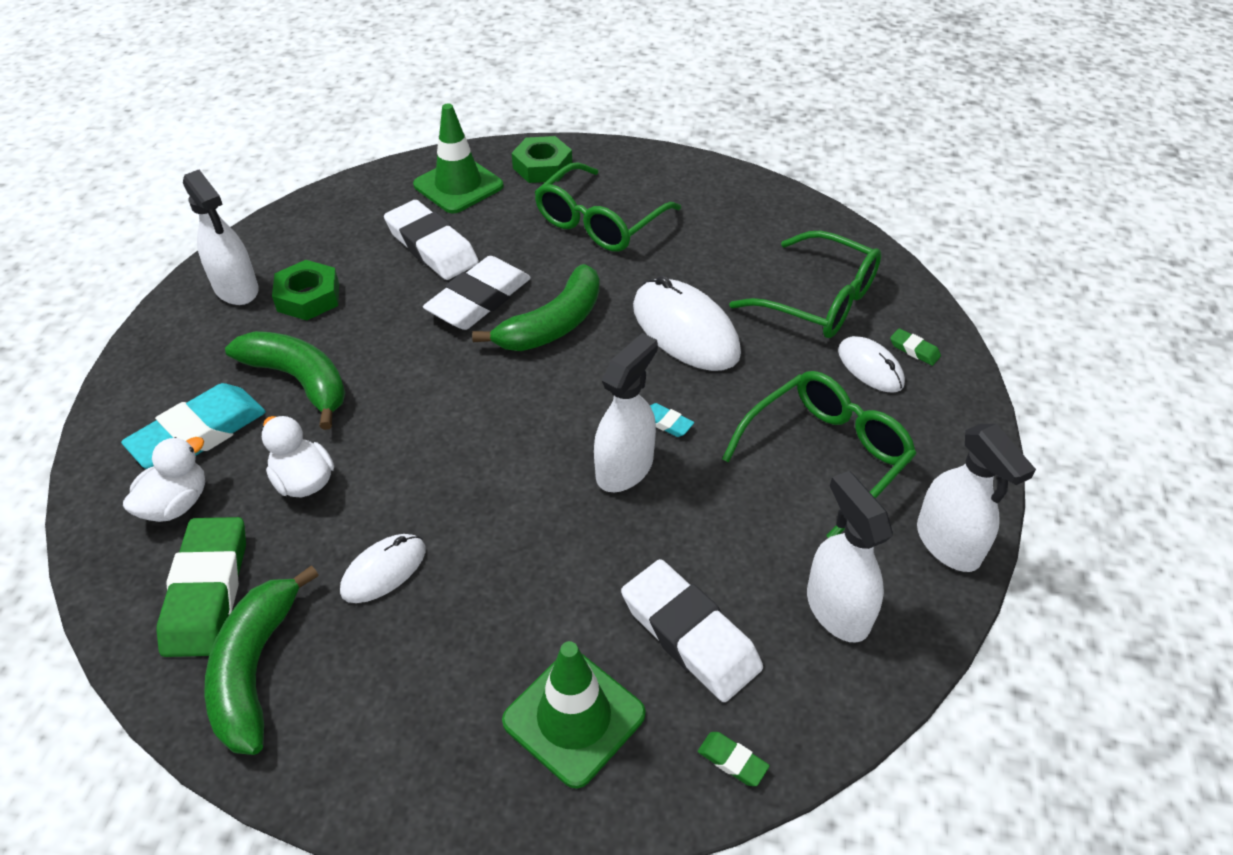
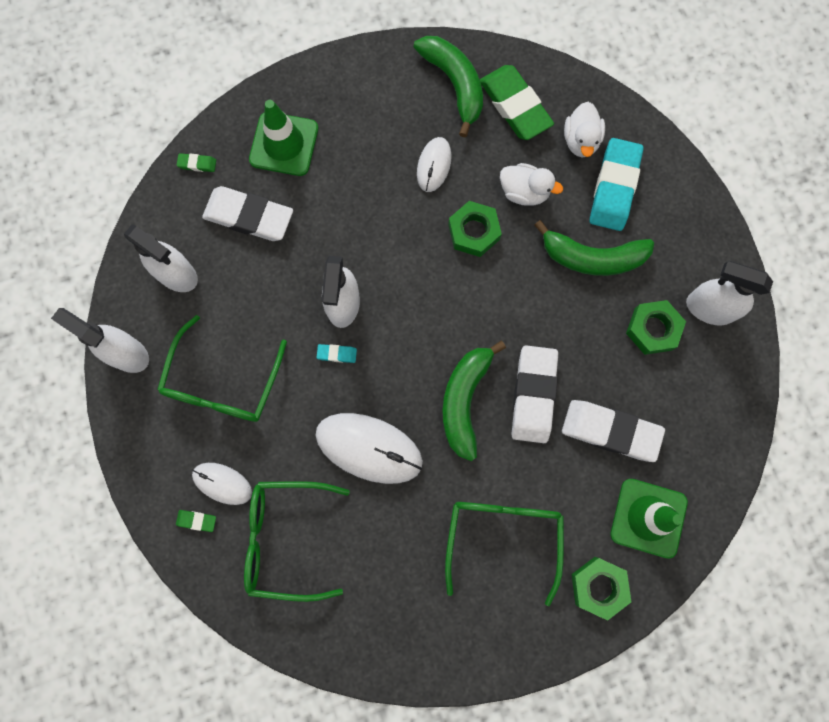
camera: 150 degrees right, 30 degrees up
(404, 468) = (474, 231): none -> green nut

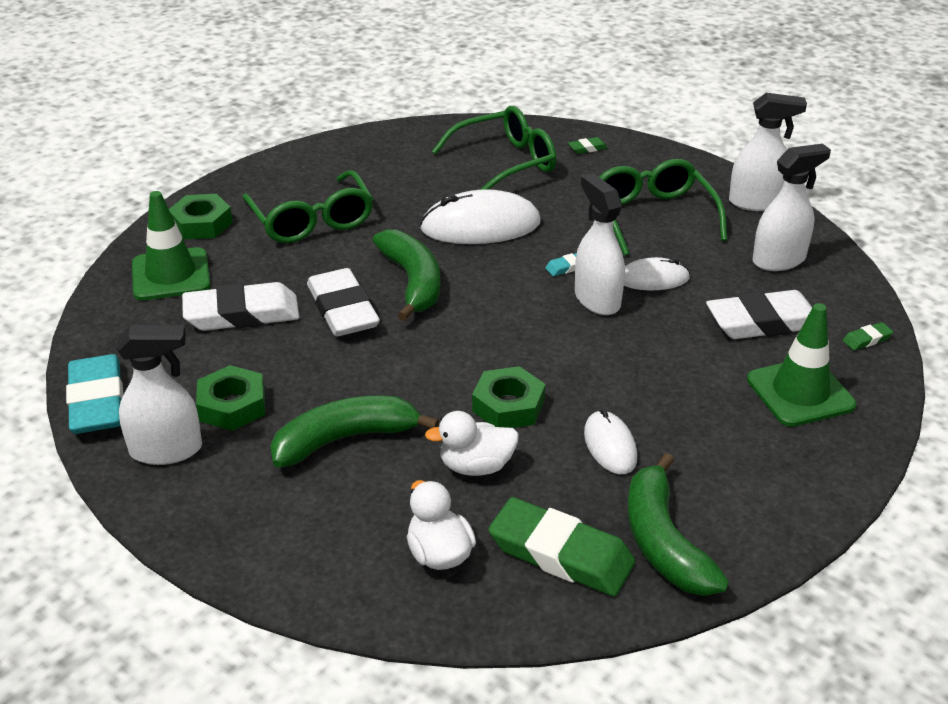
camera: 150 degrees right, 40 degrees down
(176, 274) = (779, 260): white spray bottle -> white spray bottle turned 150 degrees clockwise
(222, 483) = (588, 170): white mouse -> white mouse (653, 279)
(454, 84) = (663, 542): green banana -> green banana turned 45 degrees clockwise
(614, 187) = (358, 520): turquoise eraser -> turquoise eraser (97, 401)

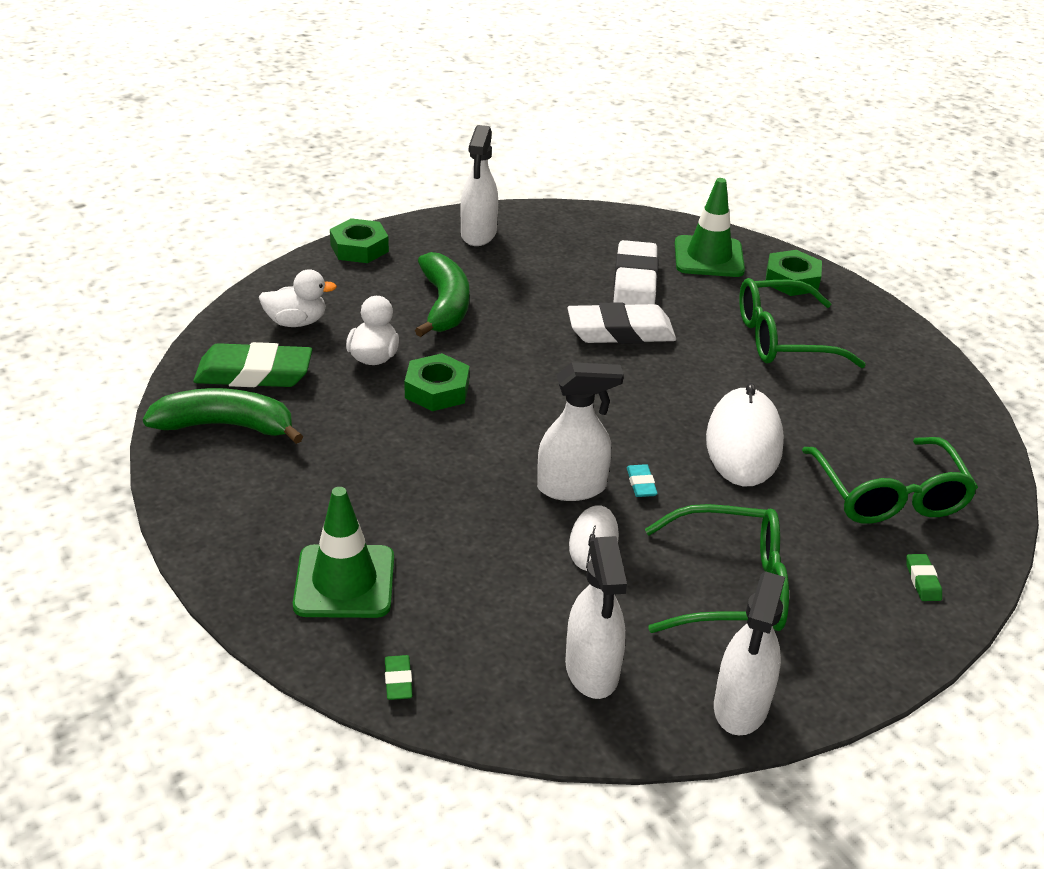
camera: 105 degrees right, 0 degrees up
(97, 401) = (549, 214): turquoise eraser -> none
(232, 405) = (514, 264): green nut -> green nut (359, 248)
(412, 282) = (650, 377): green banana -> none
(561, 554) = (254, 373): green eraser -> green eraser turned 45 degrees clockwise
(610, 445) = (351, 431): white mouse -> none
(763, 322) = (473, 602): white eraser -> none

